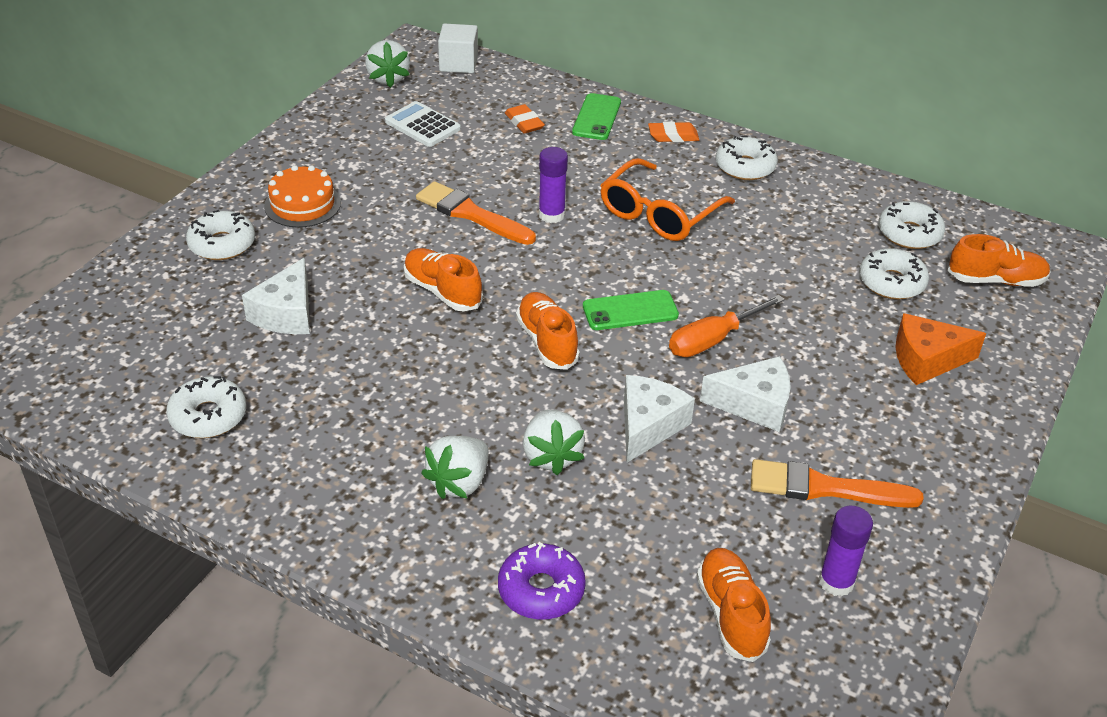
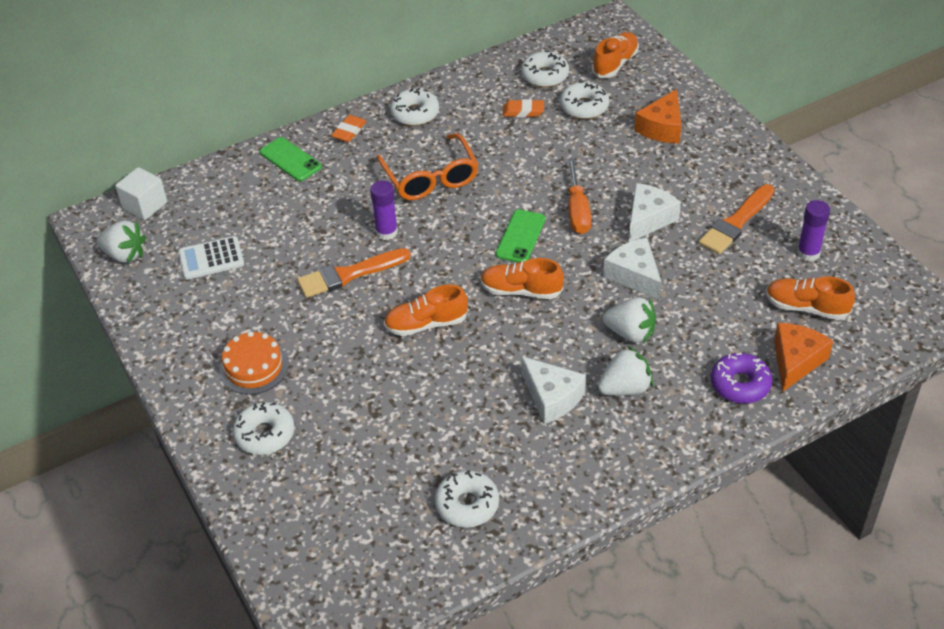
camera: 55 degrees left, 5 degrees up
(286, 313) = (383, 421): white cheese -> white cheese (551, 397)
(459, 482) = (625, 388): white strawberry -> white strawberry turned 90 degrees counterclockwise
(524, 123) = (261, 201): orange eraser -> orange eraser (523, 111)
(623, 635) = (796, 361): none -> orange cheese

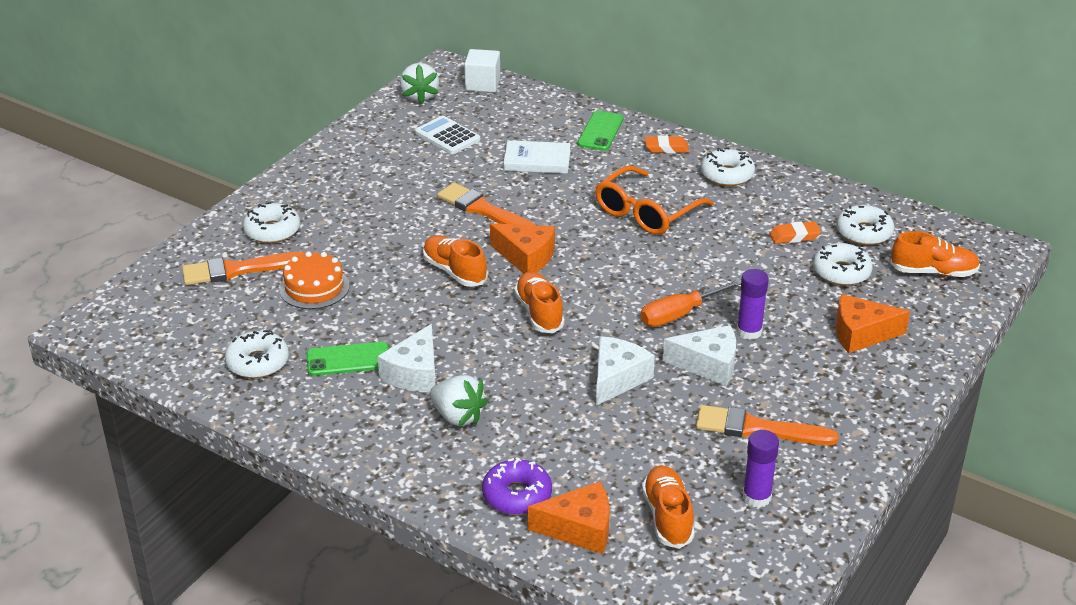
camera: 60 degrees right, 10 degrees down
(254, 367) = (341, 200): orange cake -> orange cake (314, 287)
(301, 214) = (537, 161): none -> white book
(311, 479) = (238, 270): none -> orange brush
(386, 232) = (553, 212): purple glue stick -> purple glue stick (749, 331)
(438, 271) = (526, 257): none -> orange cheese
(520, 237) = (612, 290): green phone -> green phone (348, 359)
(523, 111) = (794, 236): orange eraser -> orange eraser turned 75 degrees counterclockwise
(630, 333) = (534, 399): white strawberry -> none

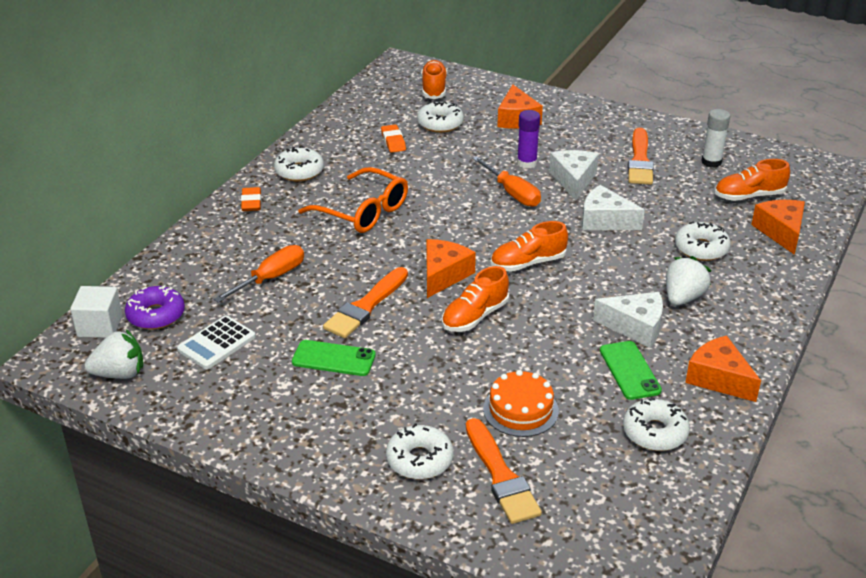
camera: 95 degrees left, 0 degrees up
(318, 418) = (718, 378): none -> orange cheese
(517, 495) = (761, 261): purple donut -> purple donut (156, 315)
(537, 161) = (271, 278): white book -> orange screwdriver
(600, 131) = (216, 241): green phone -> green phone (333, 358)
(756, 497) = (711, 162): purple glue stick -> white glue stick
(864, 232) = (385, 113): white donut -> white donut (701, 248)

